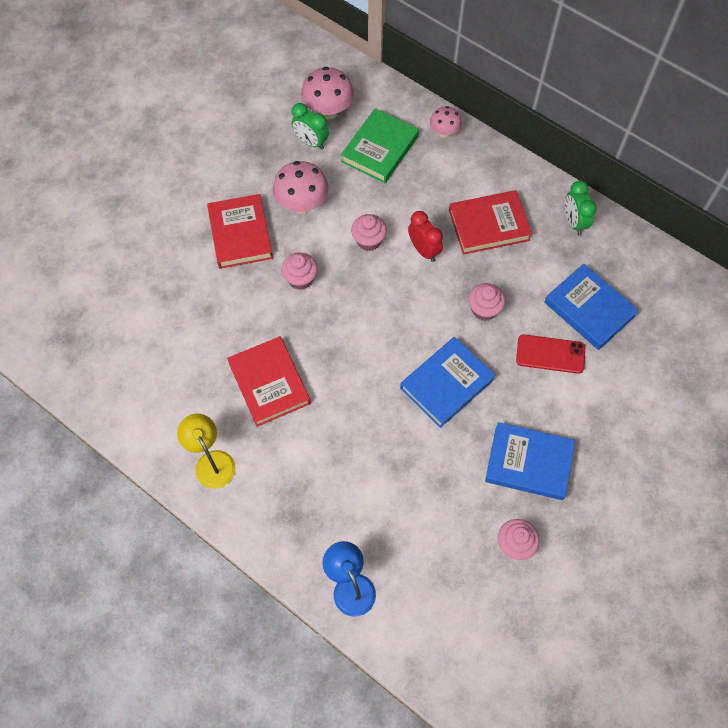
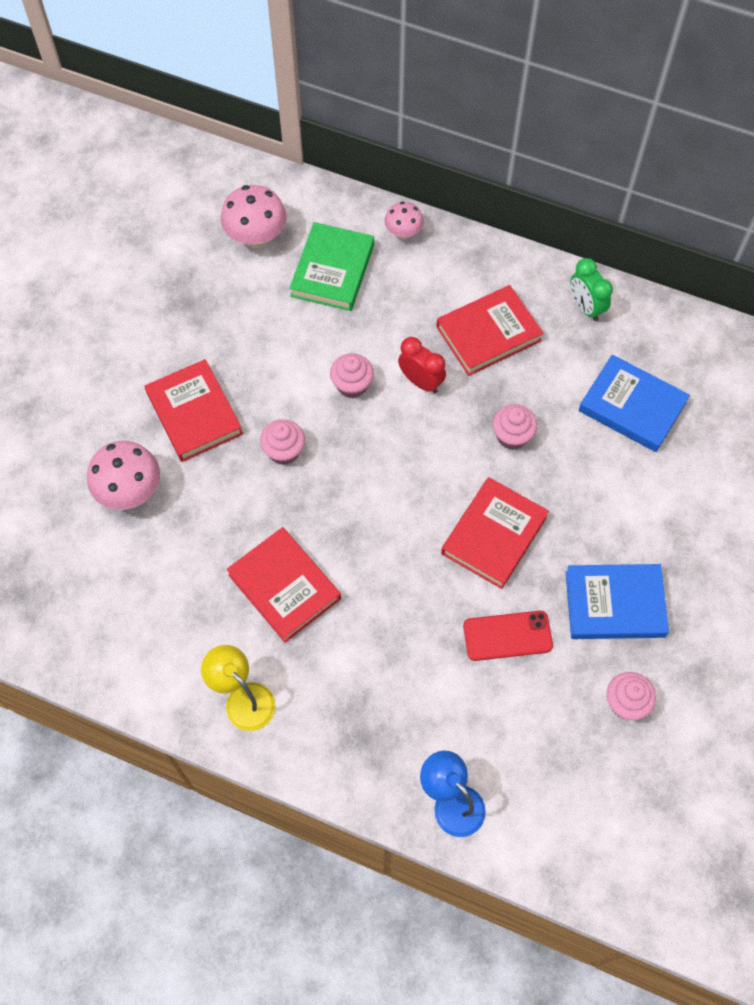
camera: 15 degrees left, 0 degrees up
(302, 204) = (259, 360): pink mushroom -> pink mushroom (130, 492)
(311, 142) = (246, 280): green clock -> none
(446, 384) = (494, 535): blue book -> red book
(550, 354) = (603, 470): red phone -> red phone (507, 636)

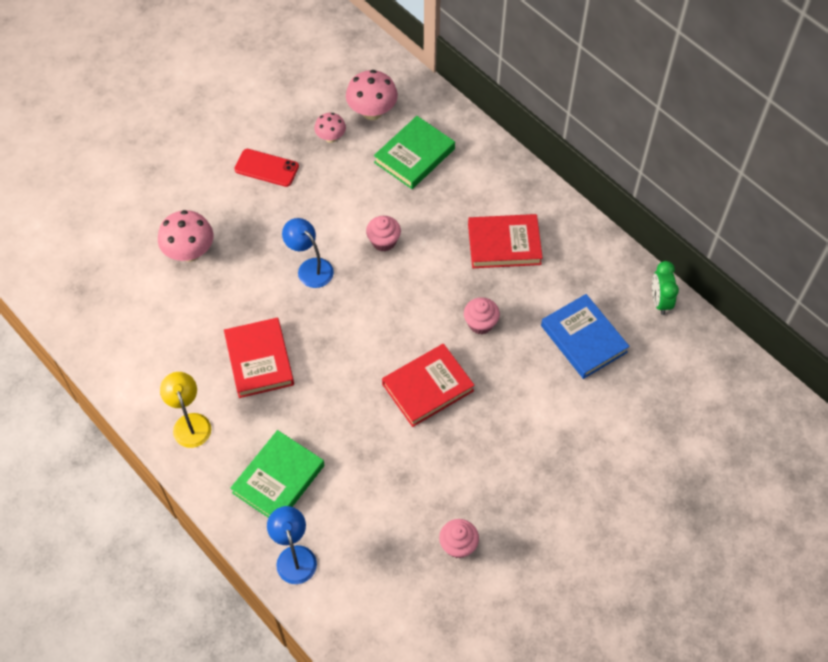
camera: 25 degrees right, 5 degrees down
(194, 414) = (262, 217): red book -> none
(284, 451) = (310, 268): pink cupcake -> blue lamp
(384, 719) = (278, 479): none -> green book
(403, 233) = (481, 148): pink mushroom -> pink mushroom (331, 137)
(421, 382) = (435, 258): red clock -> none
(507, 636) = (398, 461): red phone -> red phone (266, 168)
(586, 307) = (589, 253): green clock -> green clock (660, 301)
(614, 604) = (489, 473): blue book -> none

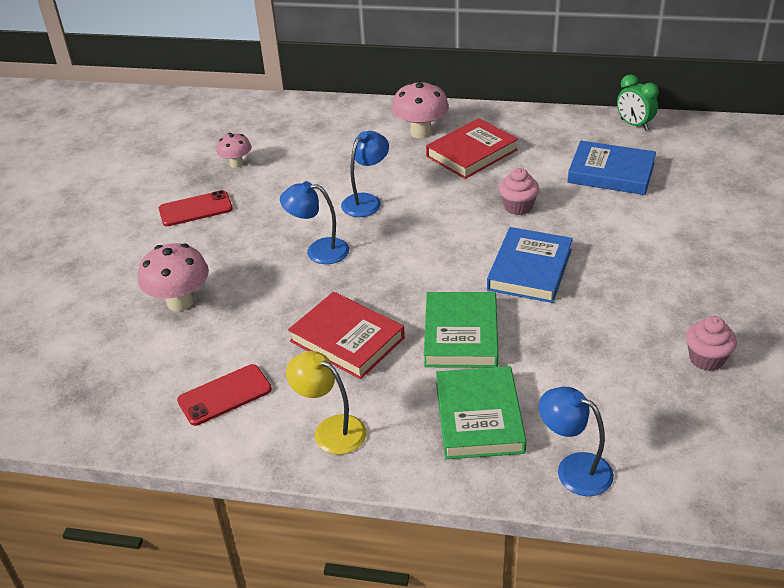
camera: 35 degrees left, 20 degrees down
(155, 351) = (225, 395): none -> red phone
(372, 112) = (256, 133): pink mushroom -> pink mushroom (421, 132)
(383, 241) = (366, 201): pink cupcake -> blue lamp
(414, 156) = (327, 140): green book -> green book (461, 334)
(427, 387) = (529, 269): red book -> blue book

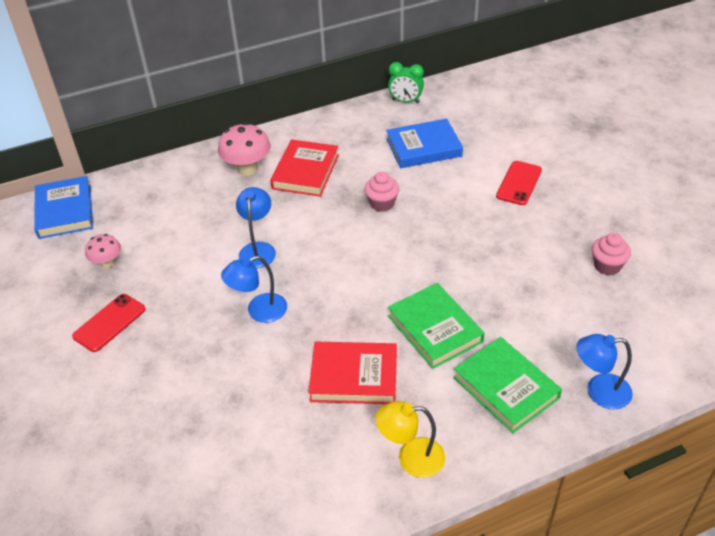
camera: 35 degrees left, 5 degrees up
(180, 302) = (180, 416): pink mushroom -> none
(225, 395) = (300, 477): red phone -> red phone (519, 183)
(529, 269) = (436, 252): blue book -> blue book (65, 211)

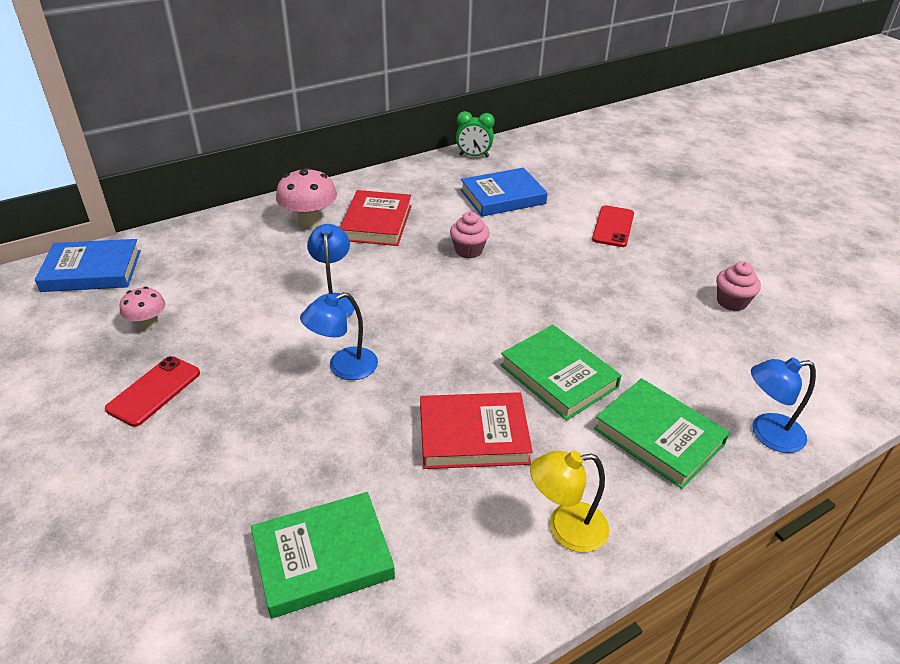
camera: 10 degrees left, 5 degrees down
(65, 211) = (92, 271): blue book -> blue book turned 75 degrees counterclockwise
(224, 466) = (323, 558): none -> green book

